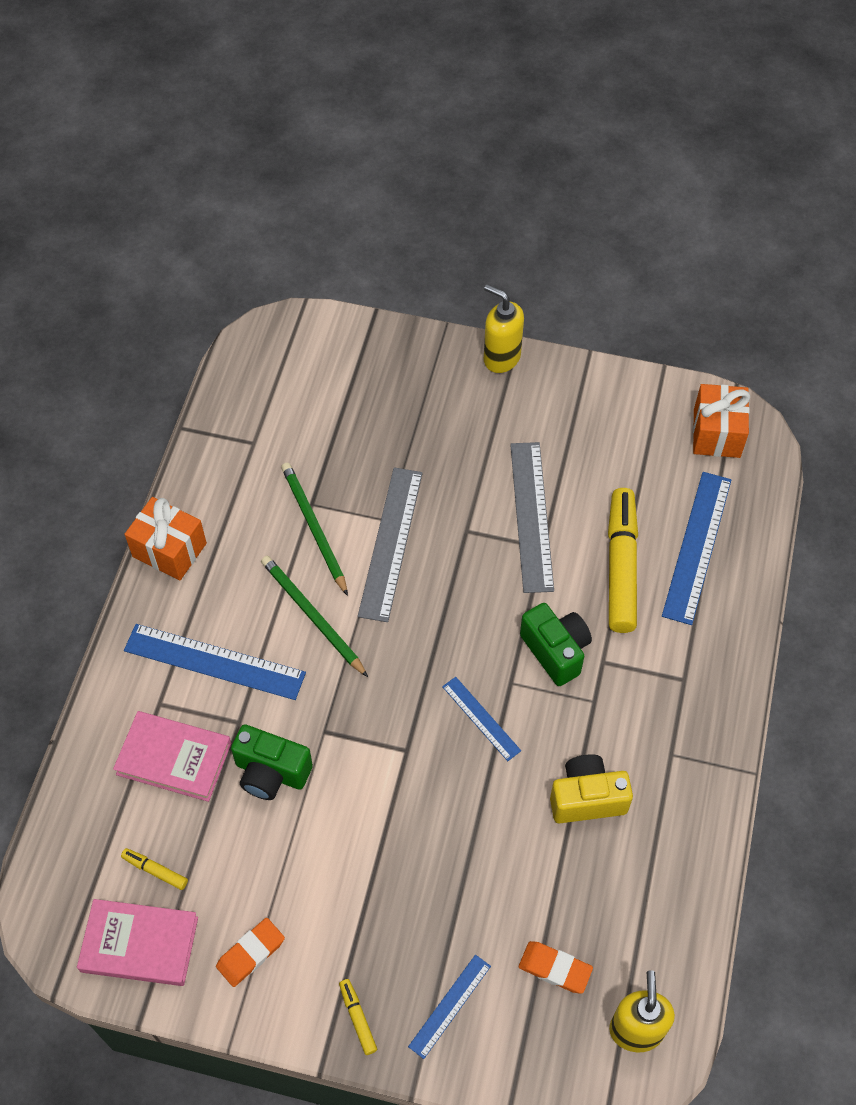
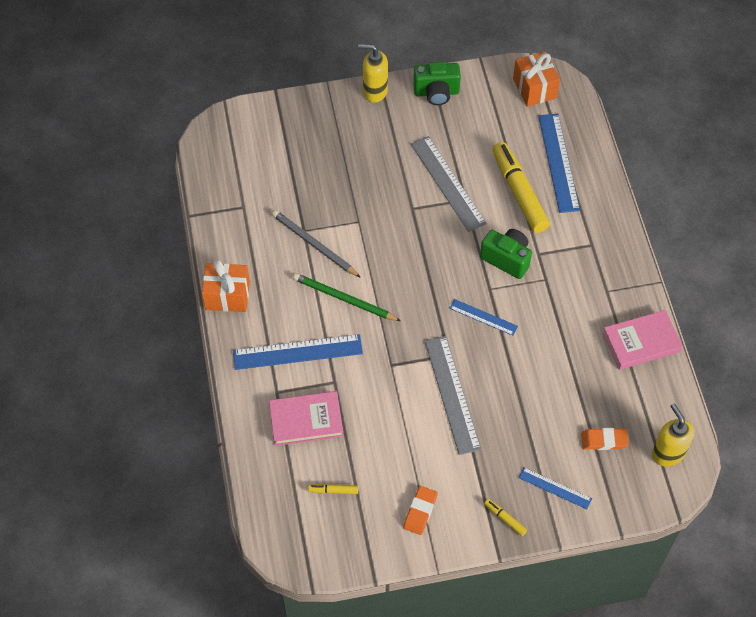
camera: 25 degrees left, 0 degrees up
(139, 944) = (349, 537): pink book -> pink book (641, 342)
(271, 773) = (372, 403): green camera -> green camera (436, 93)
(314, 528) = (314, 244): green pencil -> grey pencil
(391, 543) = (369, 234): grey ruler -> grey ruler (452, 394)
(450, 1006) = (555, 488): blue ruler -> blue ruler turned 75 degrees counterclockwise
(587, 798) = (571, 337): yellow camera -> none

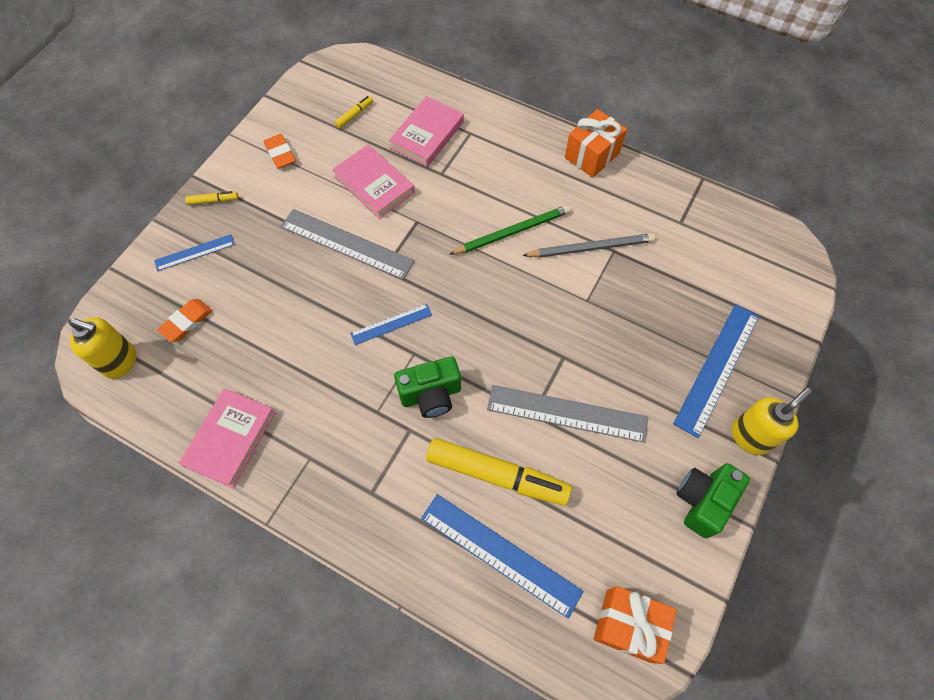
camera: 130 degrees right, 5 degrees up
(297, 352) = (492, 167): blue ruler -> blue ruler (717, 369)
(386, 419) = (374, 184): none -> pink book

